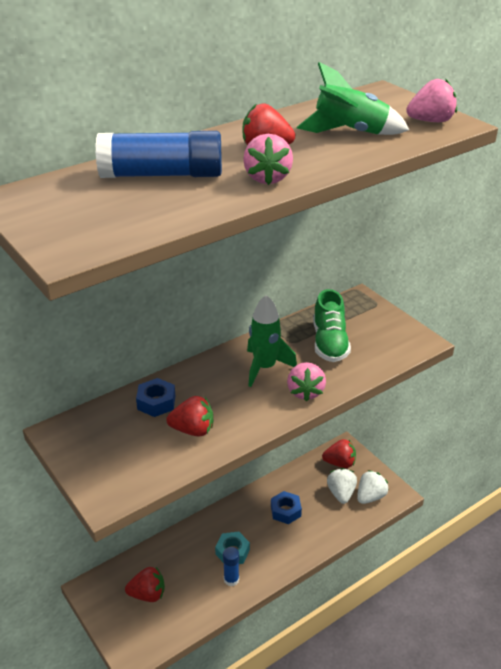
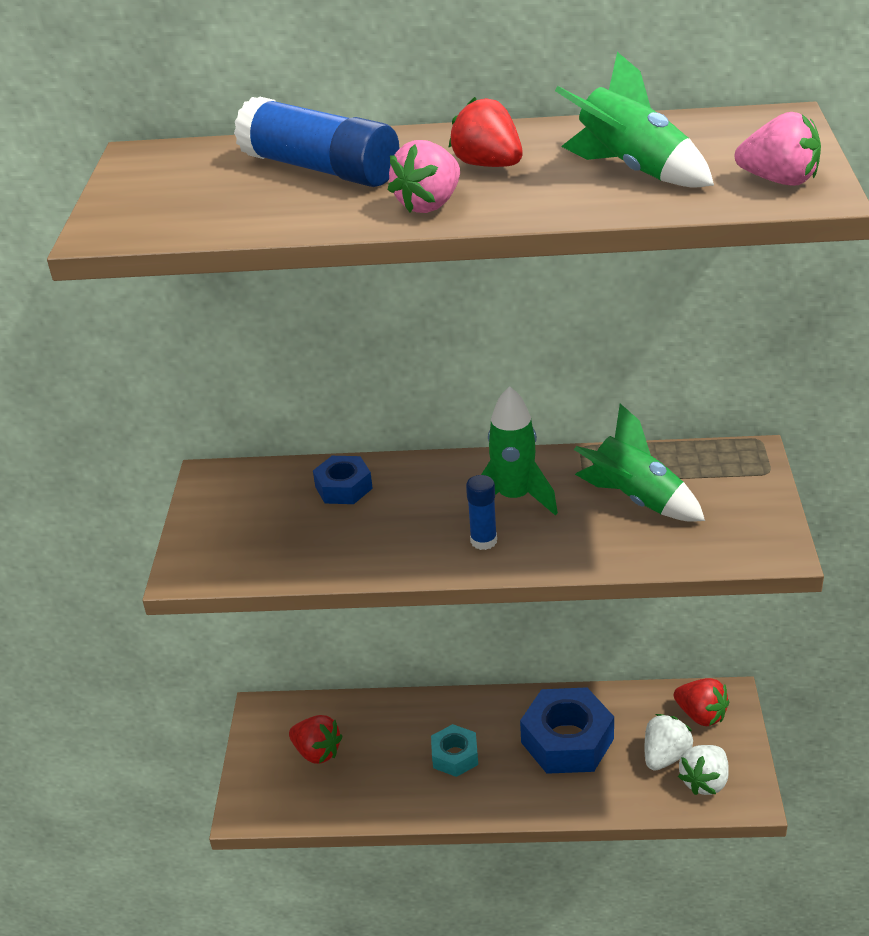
camera: 40 degrees right, 0 degrees up
(193, 430) = (350, 537): red strawberry -> none
(231, 579) = (425, 788): blue glue stick -> blue glue stick (483, 541)
(285, 511) = (567, 740): blue nut -> blue nut, size x1.79
(305, 392) = (532, 549): pink strawberry -> none
(329, 343) = (636, 500): green shoe -> green rocket
(370, 496) = (704, 781): white strawberry -> white strawberry turned 135 degrees clockwise

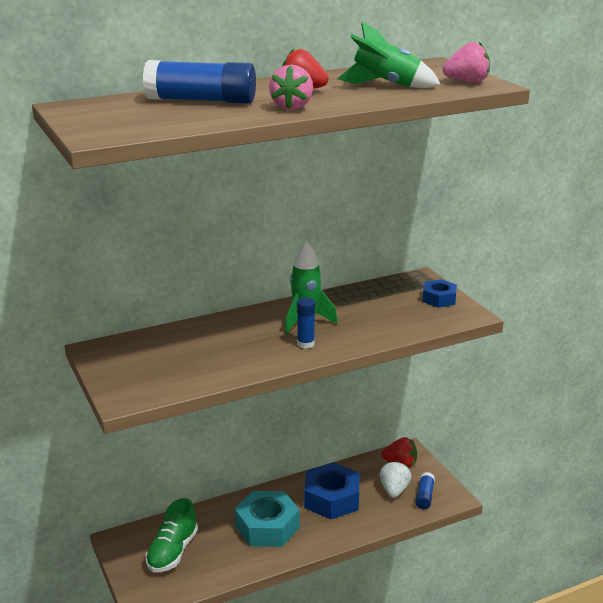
camera: 30 degrees left, 10 degrees down
(317, 752) = (172, 551): red strawberry -> green shoe
(343, 487) = (193, 337): blue nut -> blue nut (439, 299)
(455, 756) = (267, 527): turquoise nut -> turquoise nut, size x1.79
(636, 500) = (376, 308): green rocket -> none
(704, 781) = (424, 496): white strawberry -> blue glue stick

